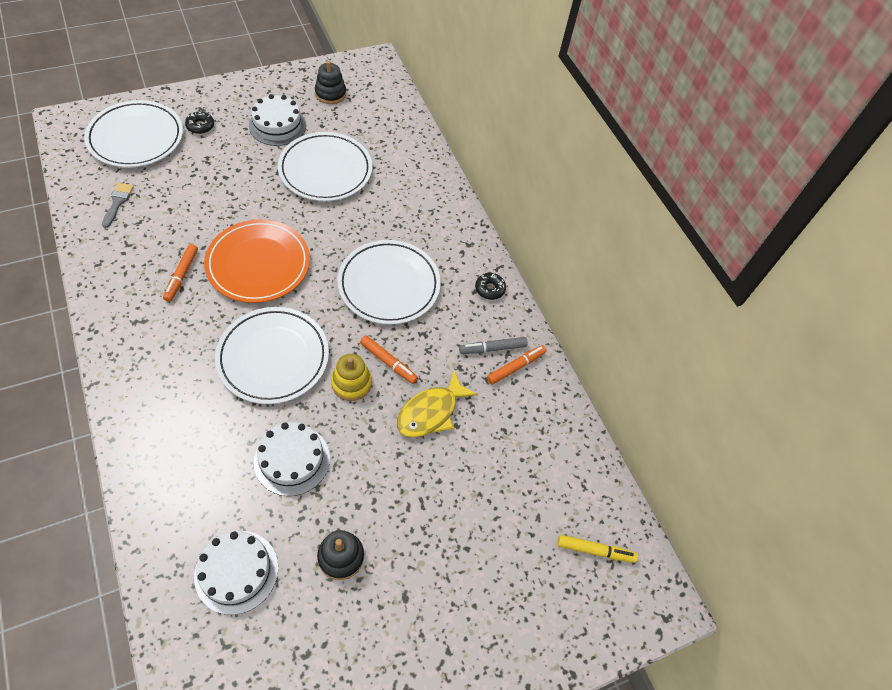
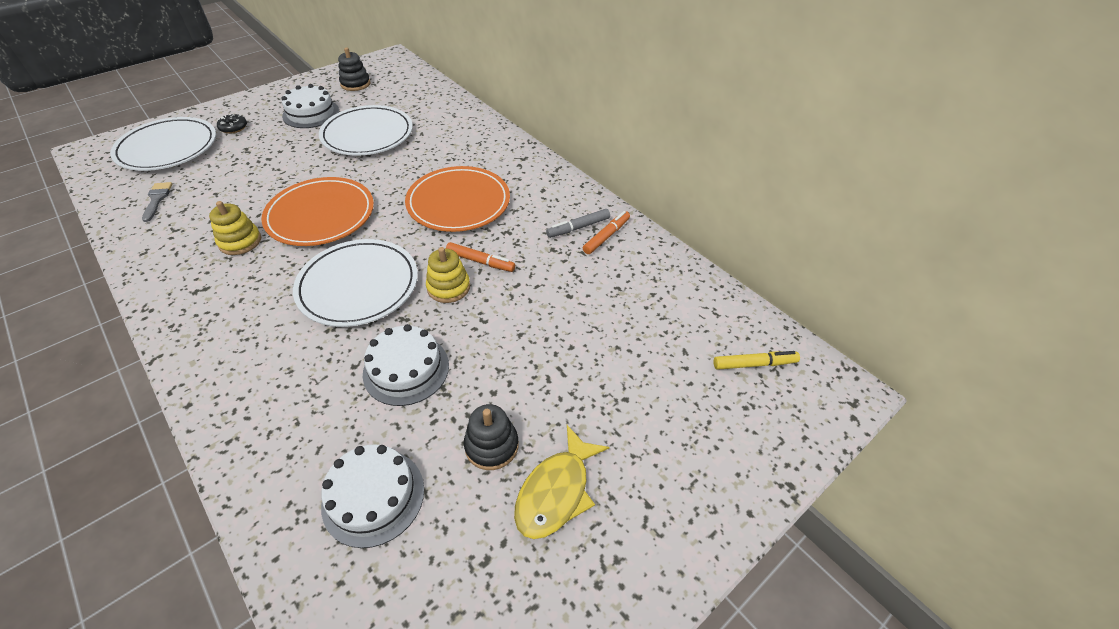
camera: 10 degrees left, 10 degrees down
(181, 275) = (240, 241): orange marker -> yellow stacking toy
(389, 284) = (458, 202): white plate -> orange plate
(431, 412) = (539, 291): yellow fish -> yellow fish (556, 491)
(490, 289) = (556, 185): black donut -> none

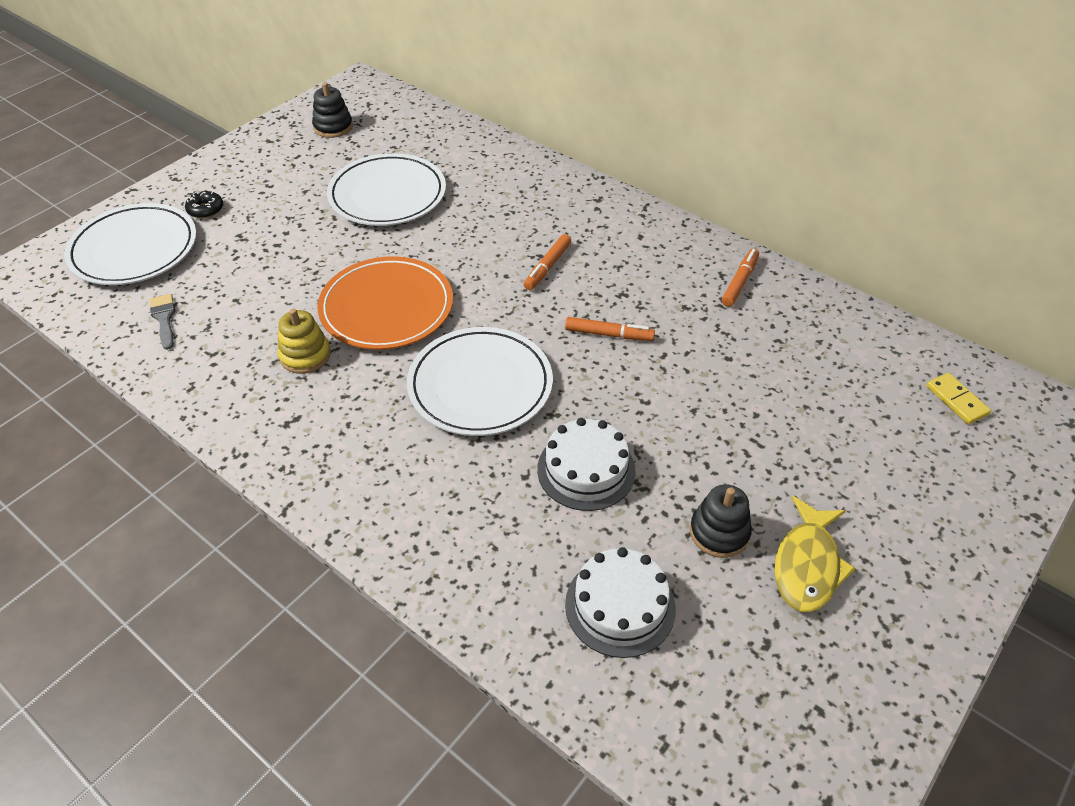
camera: 10 degrees left, 0 degrees up
(311, 113) = (297, 176): white cake -> none
(448, 287) = (587, 370): yellow stacking toy -> none
(458, 202) = (547, 267): orange plate -> orange marker
(578, 227) = (703, 276): grey marker -> none
(754, 364) = (957, 400): yellow marker -> yellow domino

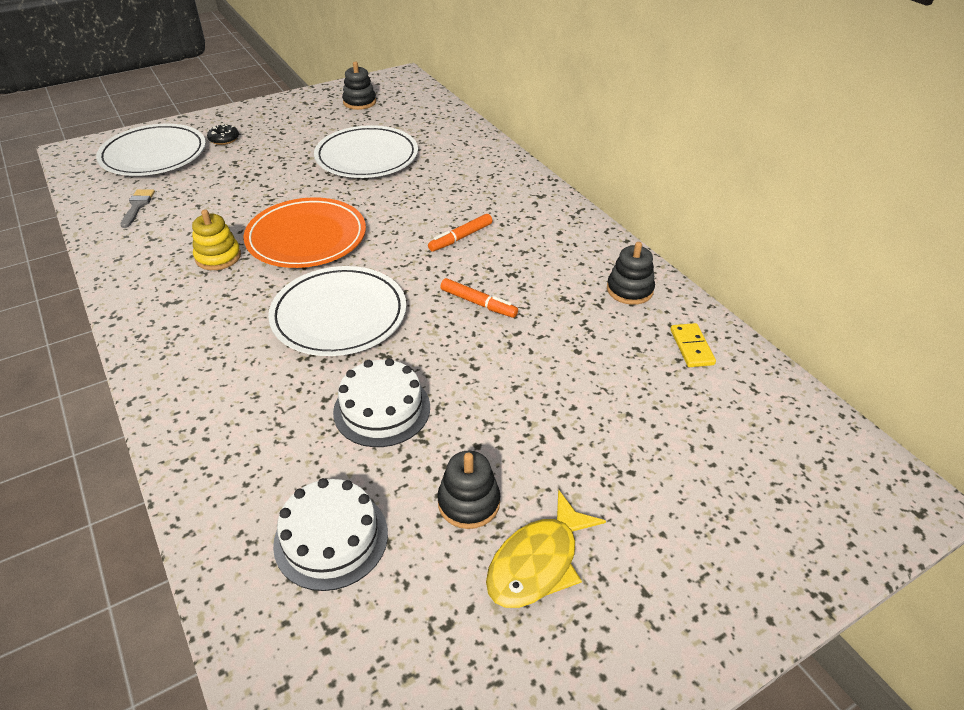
camera: 20 degrees right, 5 degrees down
(740, 282) = (629, 290): orange marker -> black stacking toy
(957, 400) = (796, 452): yellow domino -> yellow domino (691, 347)

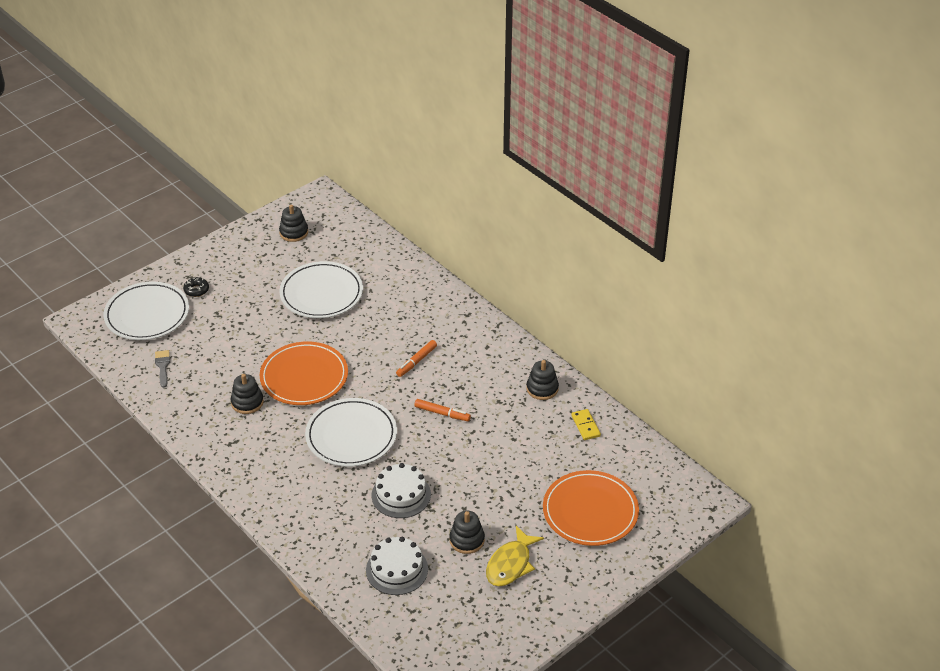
camera: 10 degrees left, 0 degrees up
(218, 257) = (247, 402): yellow stacking toy -> black stacking toy
(693, 484) = (590, 511): none -> orange plate

